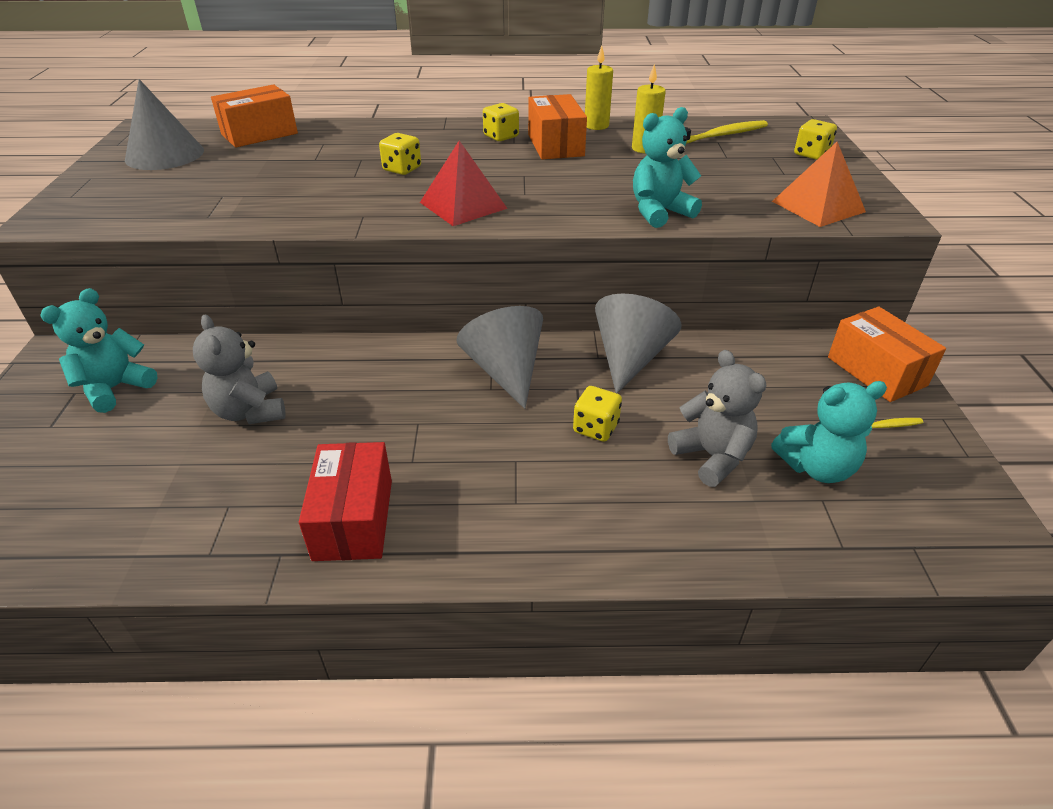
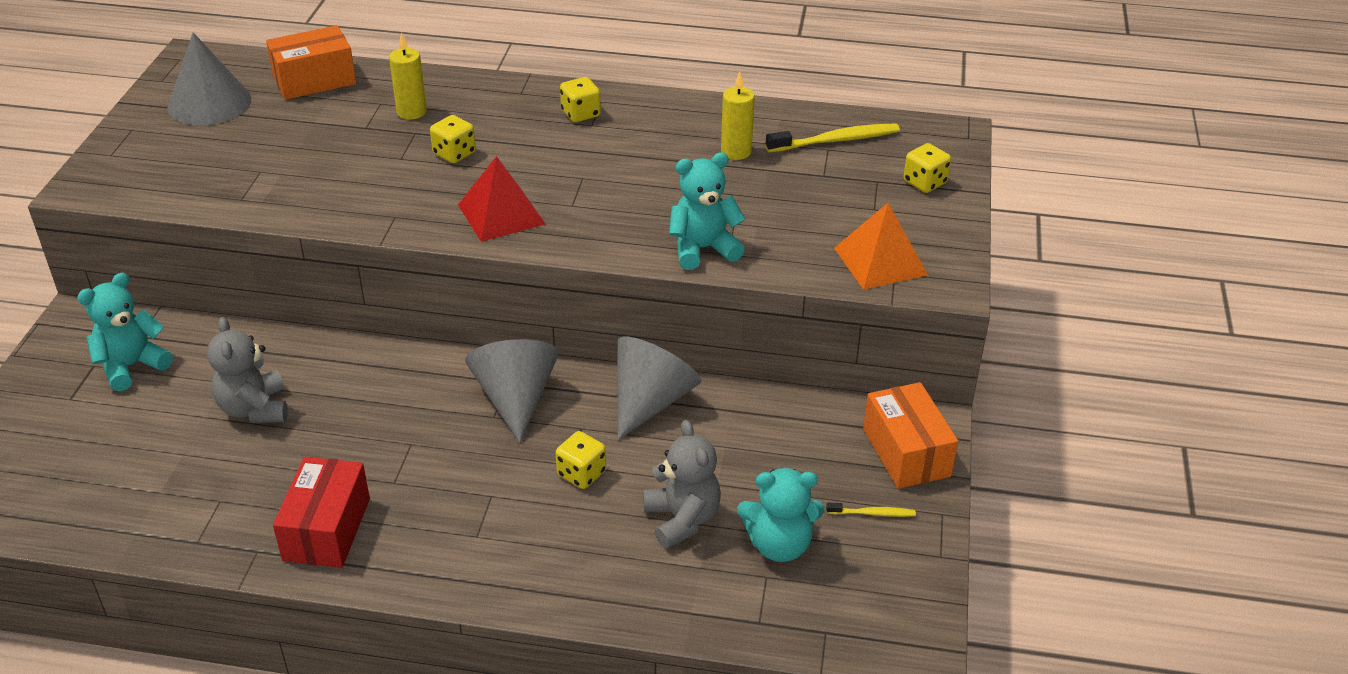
camera: 10 degrees right, 0 degrees up
(555, 145) = (637, 135): orange box -> none
(596, 126) = (698, 107): yellow candle -> yellow candle (411, 112)

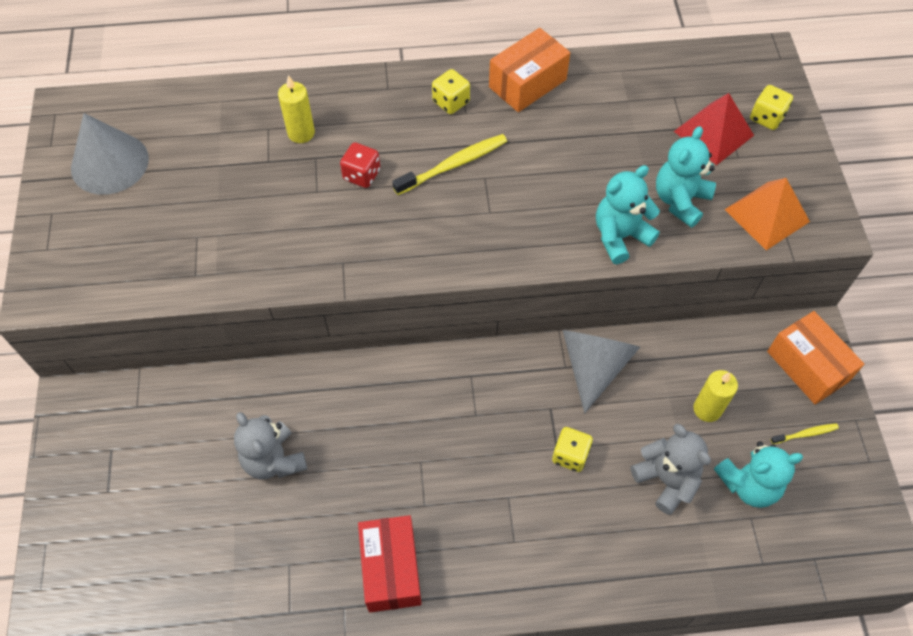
camera: 15 degrees left, 20 degrees up
(132, 366) = (145, 441): turquoise teddy bear -> turquoise teddy bear (680, 201)
(314, 80) = (195, 113): orange box -> orange box (527, 83)
(454, 153) = (361, 175): yellow dice -> red dice
(501, 214) = (434, 237): red pyramid -> red pyramid (713, 133)
(515, 398) = (485, 391): grey cone -> none
(736, 152) = (600, 117): yellow candle -> yellow candle (707, 409)
(836, 140) = (677, 85): yellow toothbrush -> yellow toothbrush (453, 165)

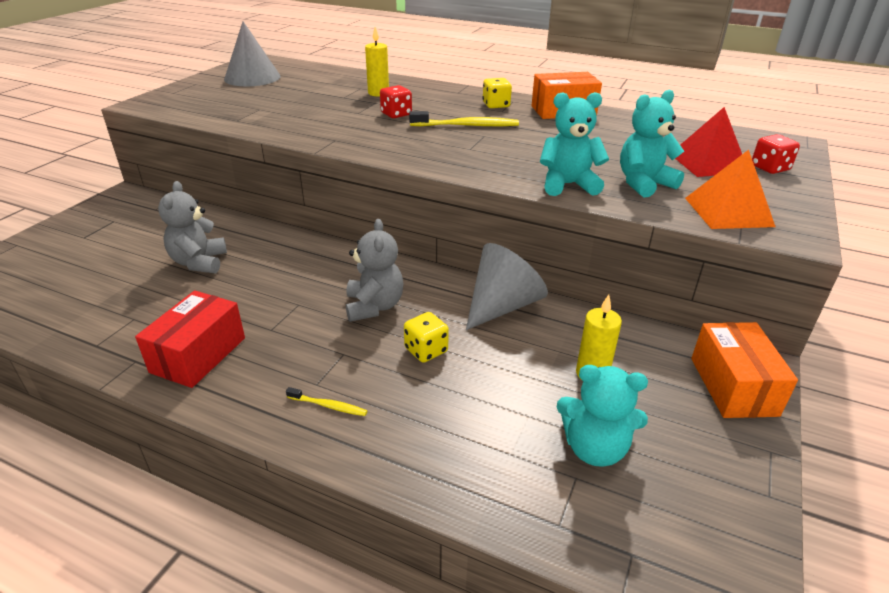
camera: 30 degrees right, 25 degrees down
(666, 480) = (504, 405): grey teddy bear -> grey teddy bear (374, 306)
(766, 117) = (770, 168): yellow dice -> red dice
(805, 434) = (695, 436): yellow toothbrush -> yellow toothbrush (328, 406)

